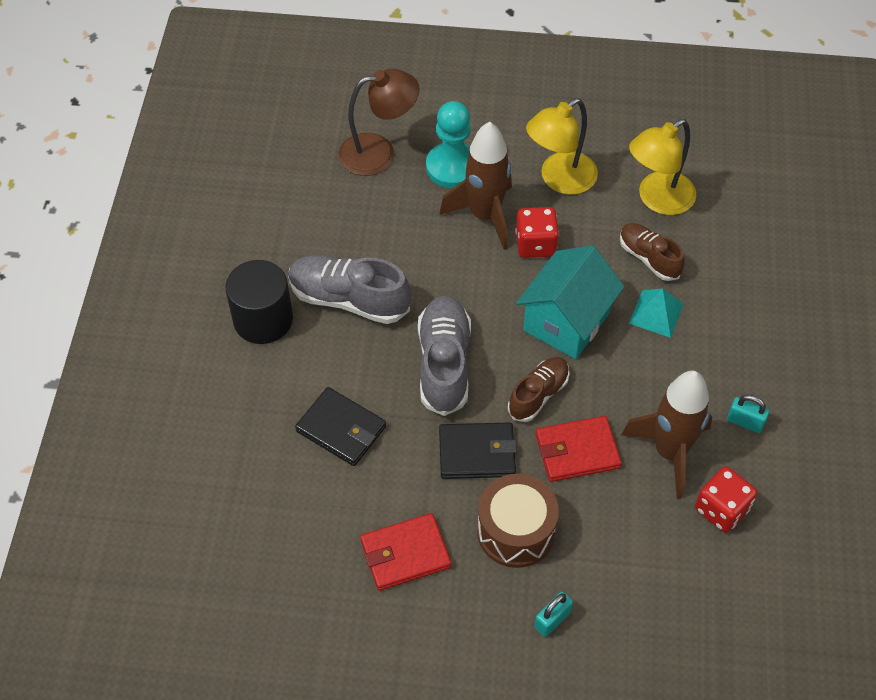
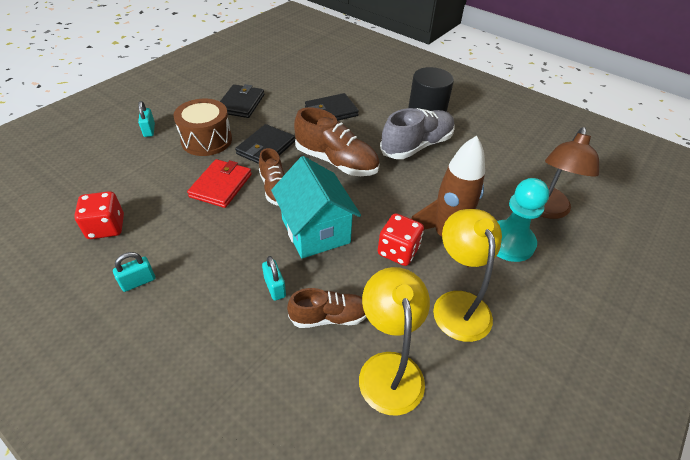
camera: 120 degrees right, 10 degrees down
(405, 554) = (241, 103): red wallet -> black wallet
(444, 364) = (336, 161): grey shoe -> brown shoe
(656, 313) = (275, 287): turquoise pyramid -> turquoise padlock
(670, 452) = (169, 226): brown rocket -> none

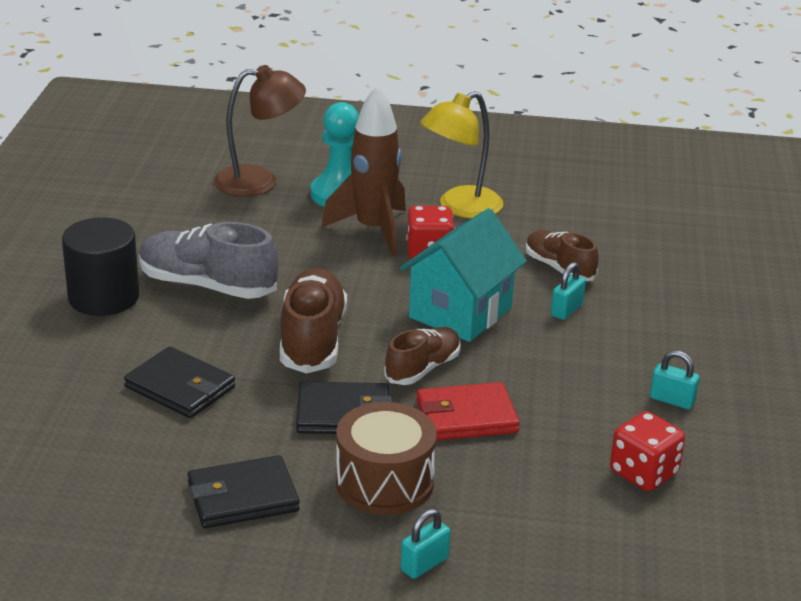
camera: 120 degrees left, 15 degrees down
(389, 368) = (570, 226): yellow lamp -> none

